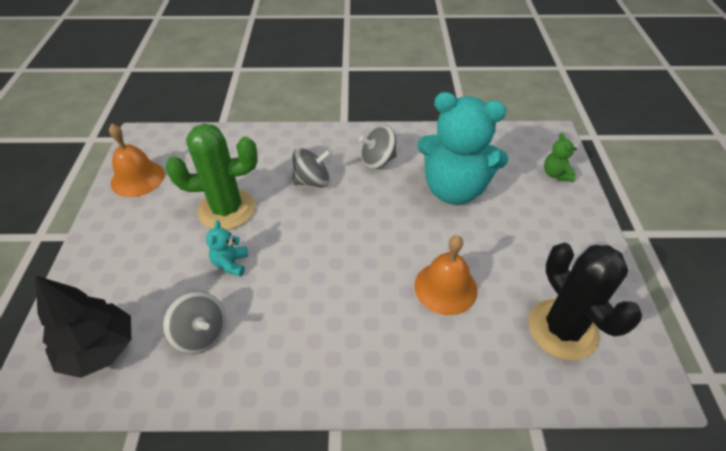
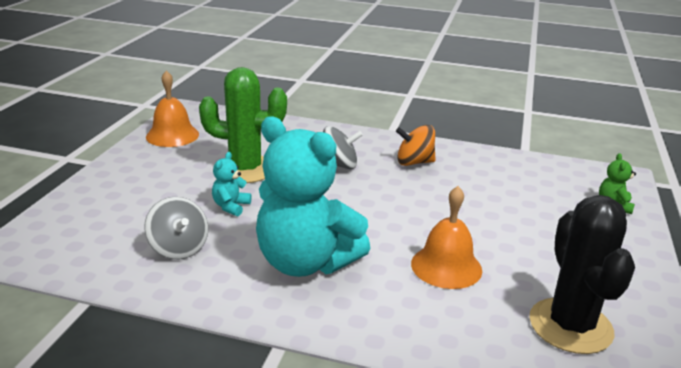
camera: 15 degrees right, 20 degrees down
(100, 349) = (82, 239): black tree -> none
(378, 161) = (414, 162): grey spinning top -> orange spinning top
(454, 189) = (488, 196): turquoise teddy bear -> turquoise teddy bear (306, 262)

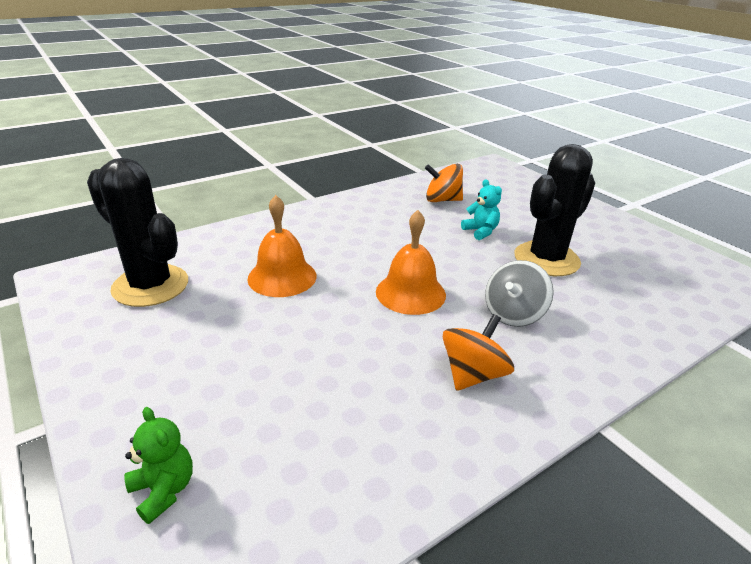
camera: 130 degrees right, 5 degrees up
(172, 135) = (661, 251): orange bell -> orange bell (410, 293)
(179, 248) = (442, 200): grey spinning top -> orange spinning top
(245, 170) = (546, 259): green cactus -> black cactus
(306, 262) = (370, 229): turquoise teddy bear -> none

